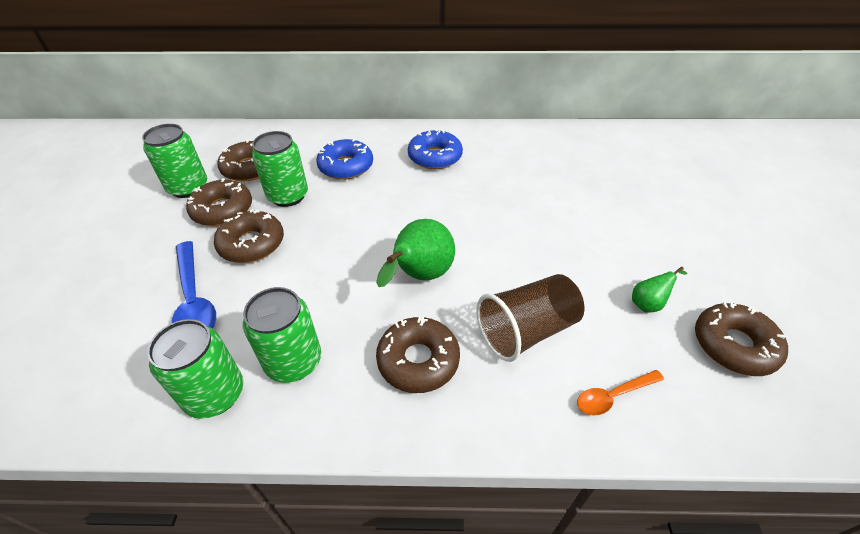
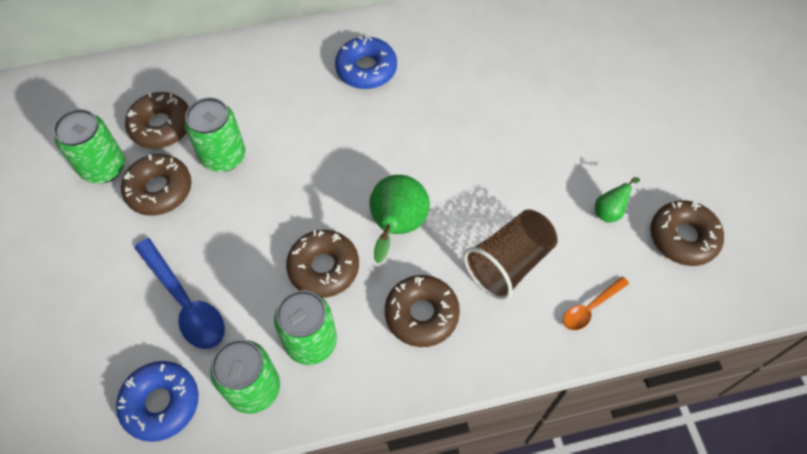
camera: 15 degrees left, 15 degrees up
(252, 244) = (212, 226): brown donut -> brown donut (323, 268)
(346, 166) = (271, 102): blue donut -> blue donut (161, 403)

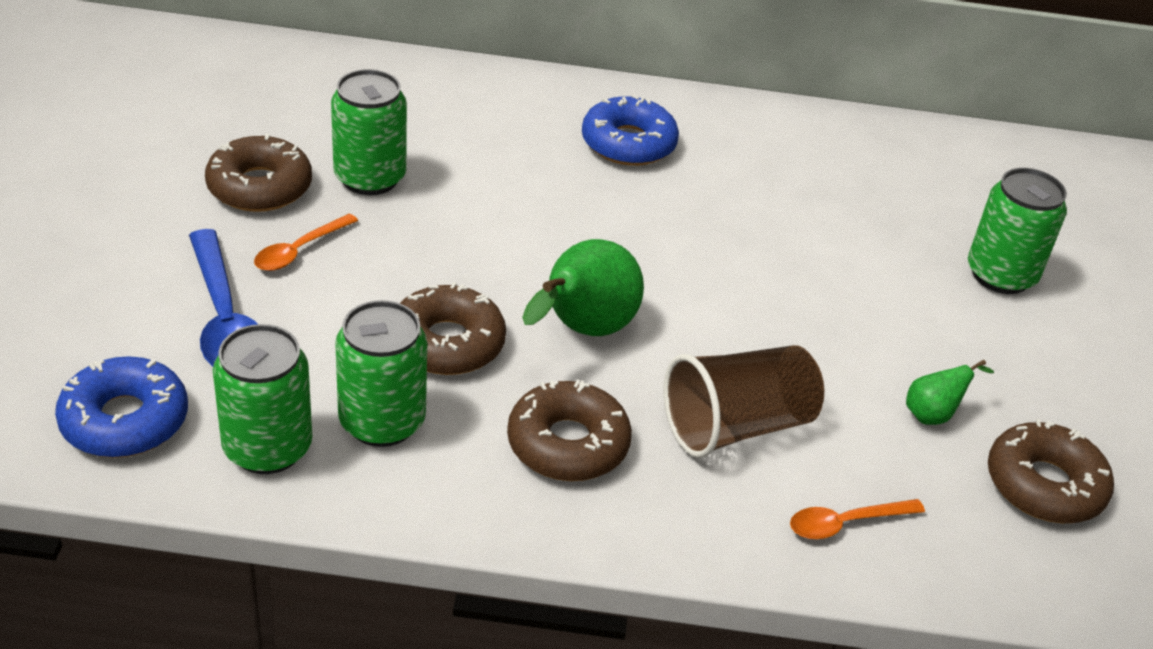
camera: 15 degrees right, 20 degrees down
(103, 167) = (197, 141): green can -> green can (1000, 275)
(161, 126) = (301, 121): brown donut -> none
(206, 231) = (299, 250): none -> orange spoon

